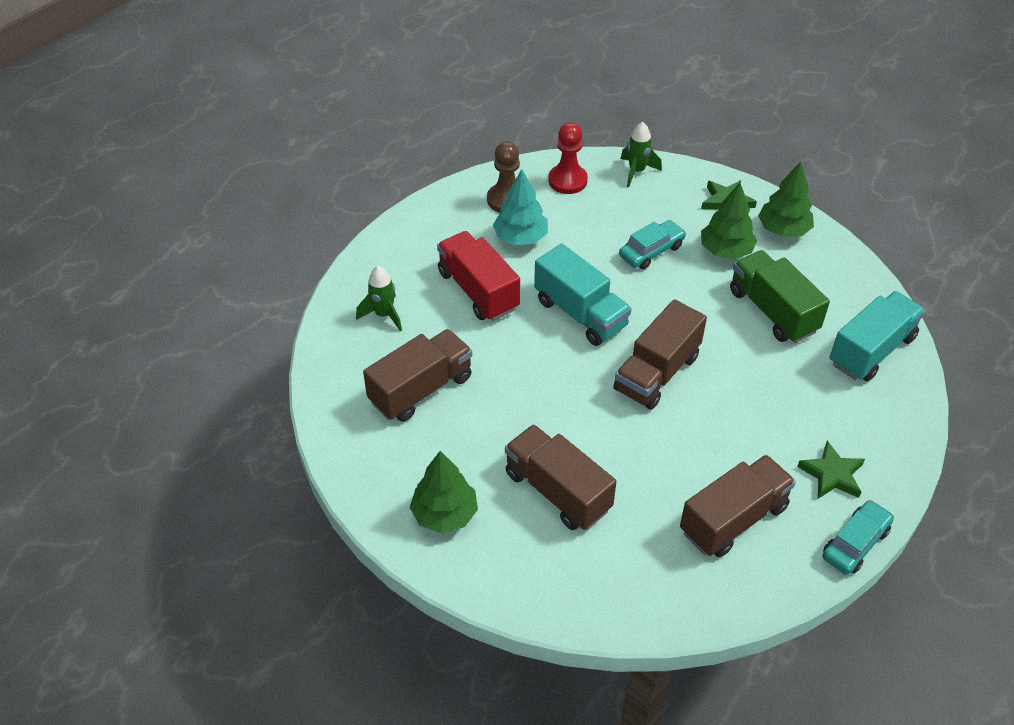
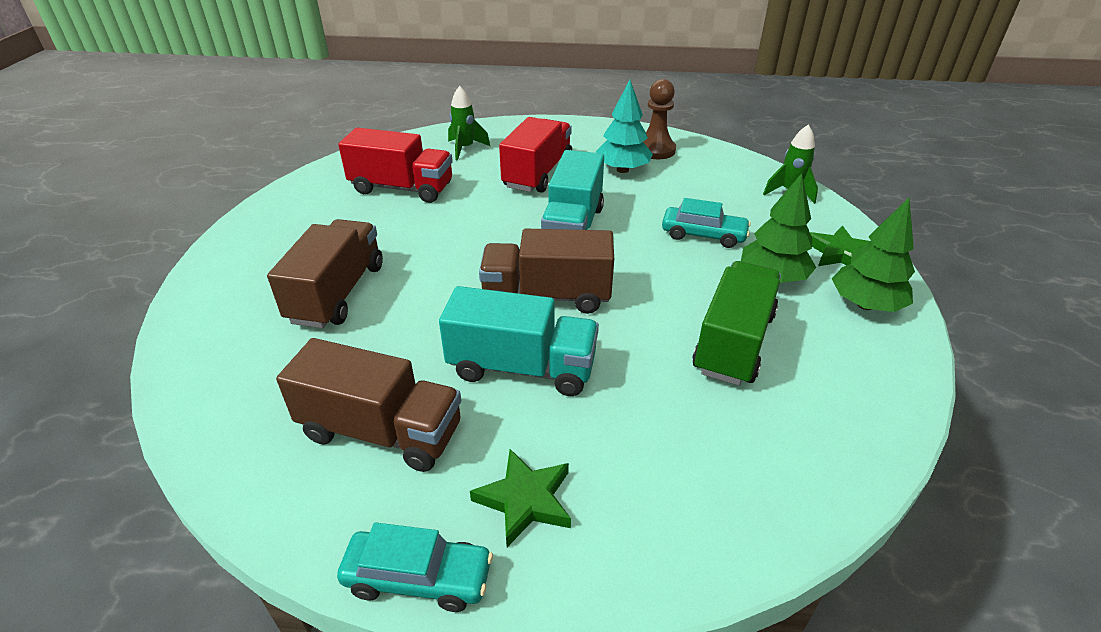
camera: 55 degrees right, 10 degrees down
(421, 389) = (402, 188): brown truck -> red truck
(445, 514) = (270, 246): green tree -> none
(567, 180) = (721, 166): red pawn -> none
(871, 350) = (784, 456): turquoise truck -> turquoise truck (522, 368)

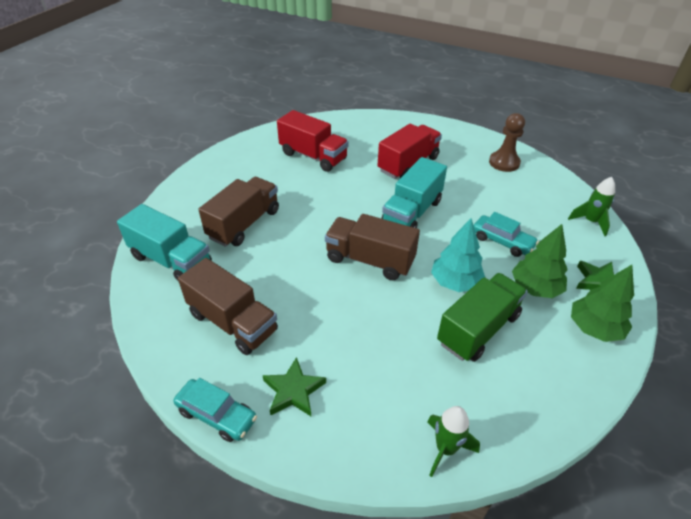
camera: 20 degrees right, 5 degrees up
(465, 149) = (368, 133): green rocket -> green rocket (445, 449)
(522, 368) = (331, 306): turquoise truck -> turquoise truck (171, 260)
(622, 170) = (470, 174): turquoise tree -> turquoise tree (455, 282)

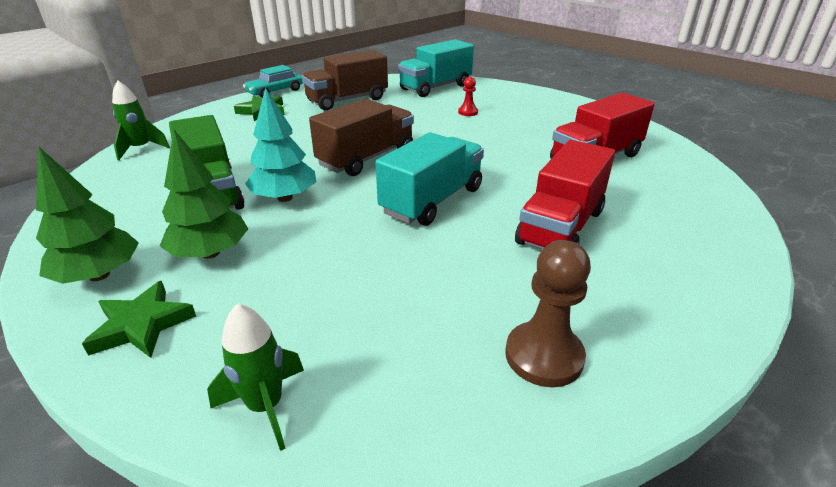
camera: 110 degrees right, 10 degrees down
(244, 224) = (468, 112): brown truck -> red pawn
(408, 164) = (560, 227): red truck -> red truck turned 60 degrees clockwise
(412, 212) = (432, 201): turquoise truck -> turquoise truck turned 75 degrees clockwise
(502, 241) = (316, 258): turquoise car -> none

